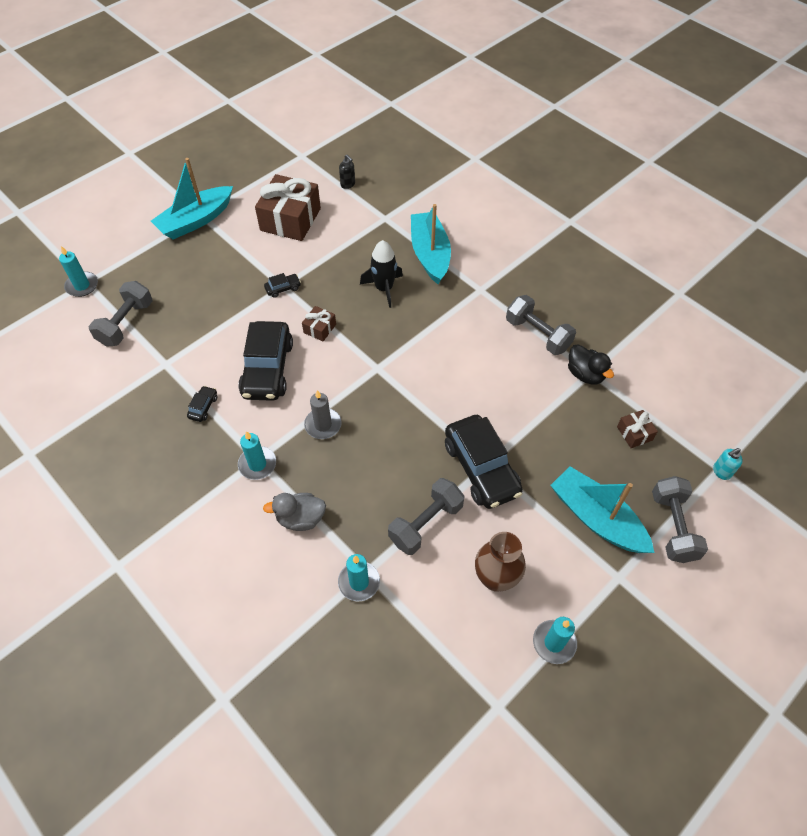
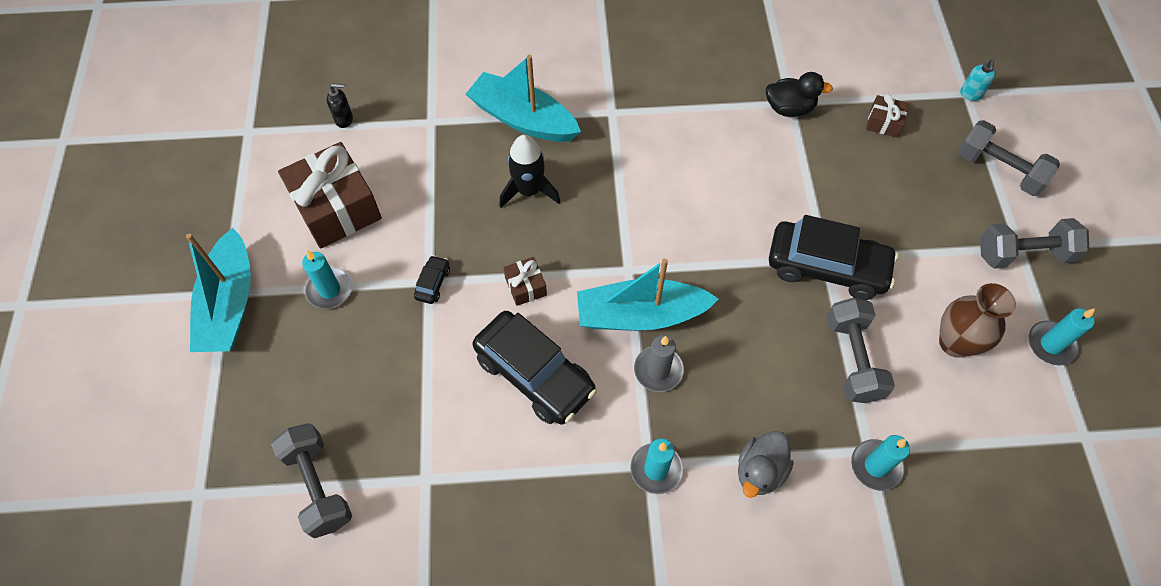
camera: 50 degrees left, 5 degrees up
(82, 286) = (199, 502): turquoise candle -> turquoise candle (329, 289)
(203, 407) = (528, 476): black car -> none
(537, 334) = (710, 108): grey dumbbell -> grey dumbbell (1023, 254)
(596, 518) = (949, 218): turquoise boat -> turquoise boat (640, 315)

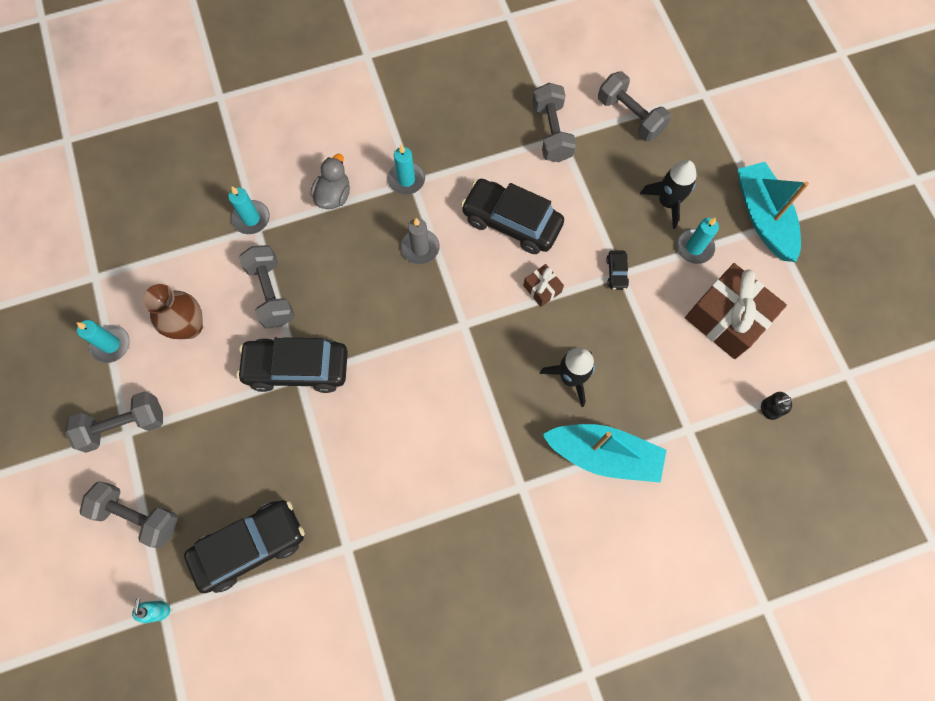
camera: 165 degrees right, 10 degrees up
(332, 351) = (667, 202): none -> black rocket
(435, 489) = (552, 132): none -> grey dumbbell
(640, 315) = (444, 287): turquoise boat -> none
(789, 108) = (347, 539): black duck -> none
(883, 122) = (250, 546): brown gift -> black car

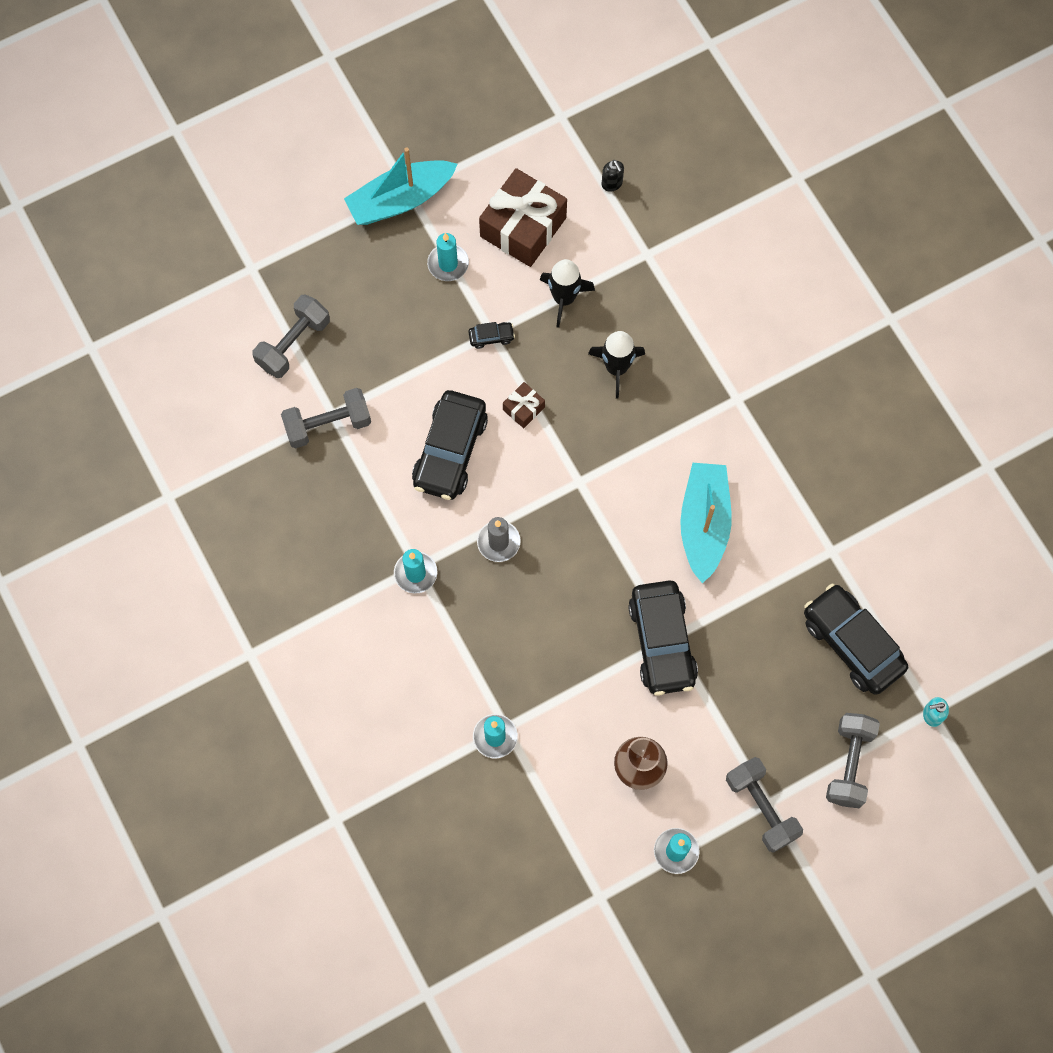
camera: 100 degrees left, 0 degrees up
(271, 293) = (582, 691): grey dumbbell -> none
(334, 195) = (449, 650): grey duck -> none
(604, 455) = (689, 328): turquoise boat -> turquoise boat (704, 524)
(667, 202) = (398, 295): black rocket -> black rocket (564, 298)

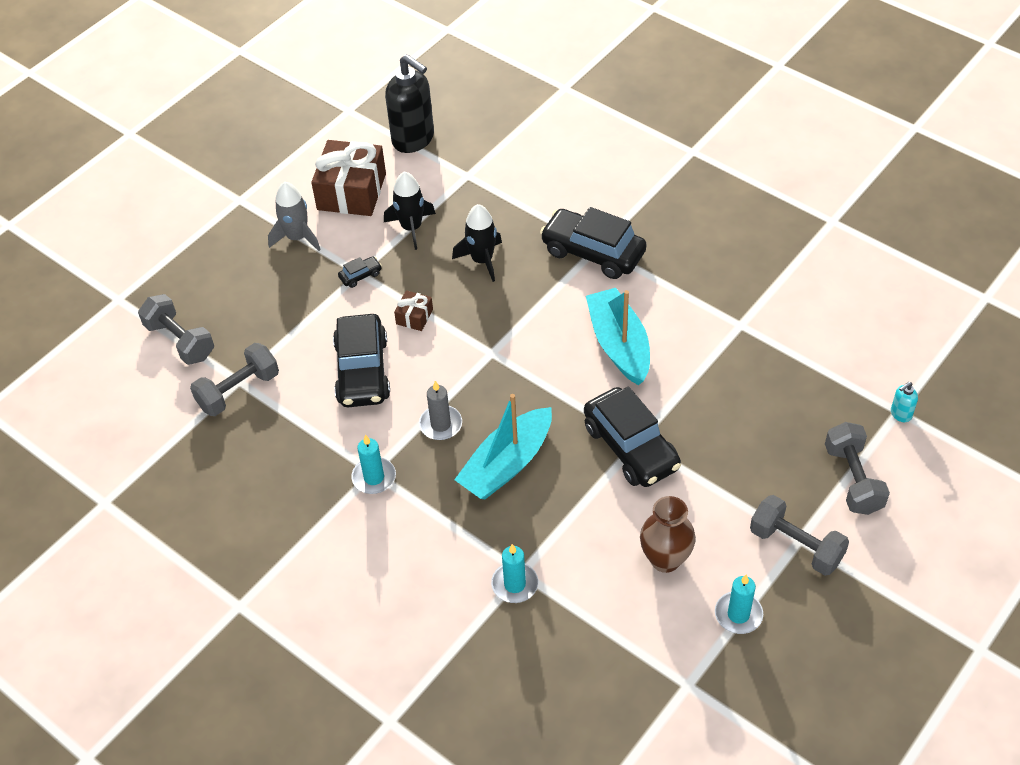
camera: 20 degrees left, 20 degrees down
(293, 343) = (180, 341): grey dumbbell -> grey dumbbell turned 60 degrees counterclockwise
(400, 200) = (234, 208): turquoise boat -> turquoise boat (507, 464)
(448, 264) = (297, 237): turquoise candle -> grey rocket
(612, 184) = (413, 139): black soap dispenser -> black soap dispenser, size x2.38
(852, 643) = (799, 386): black car -> black car (593, 252)

